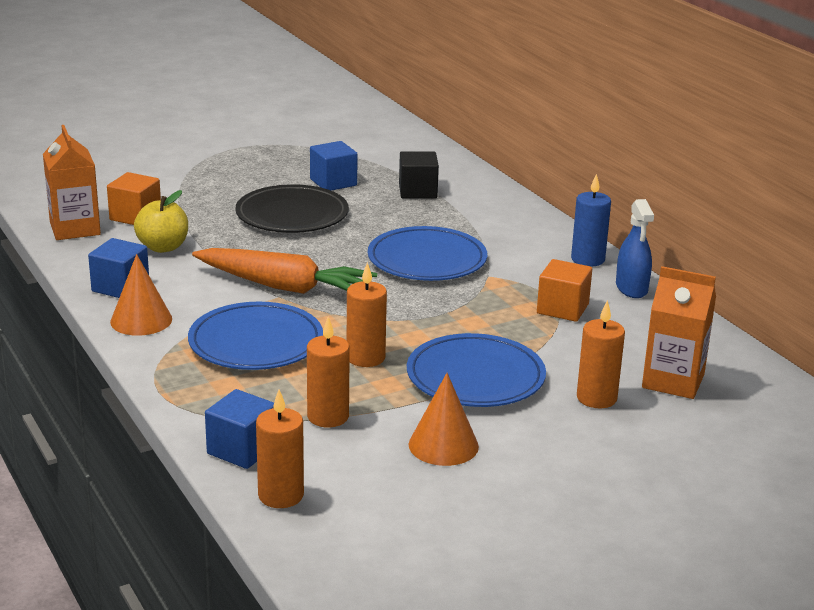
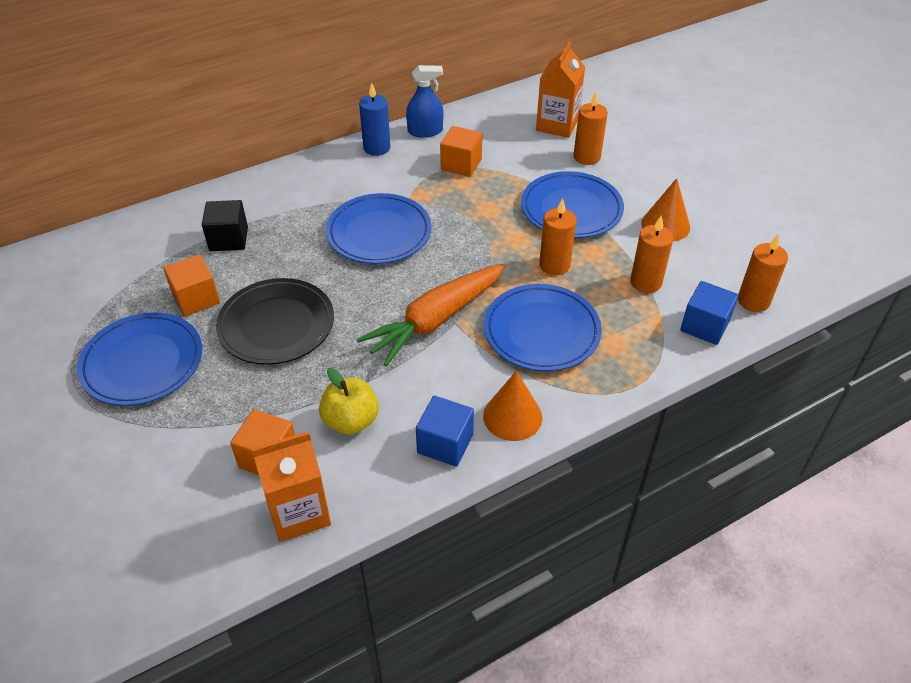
camera: 90 degrees left, 20 degrees up
(257, 168) = (142, 362): none -> blue plate
(284, 287) = (435, 320): orange carrot -> orange carrot turned 150 degrees counterclockwise
(333, 182) = (196, 298): blue cube -> orange cube

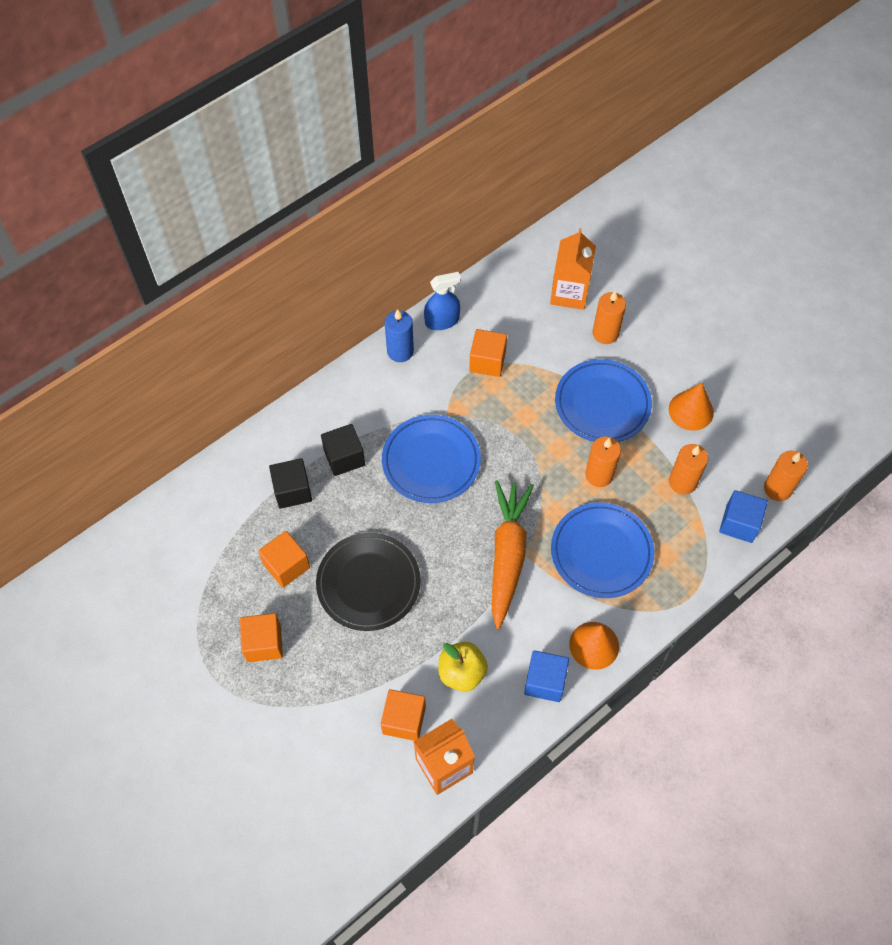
camera: 10 degrees left, 15 degrees up
(142, 362) = (264, 643): blue plate -> orange cube
(291, 219) = (344, 457): none -> black cube
(435, 320) = (507, 555): orange carrot -> orange carrot turned 150 degrees clockwise

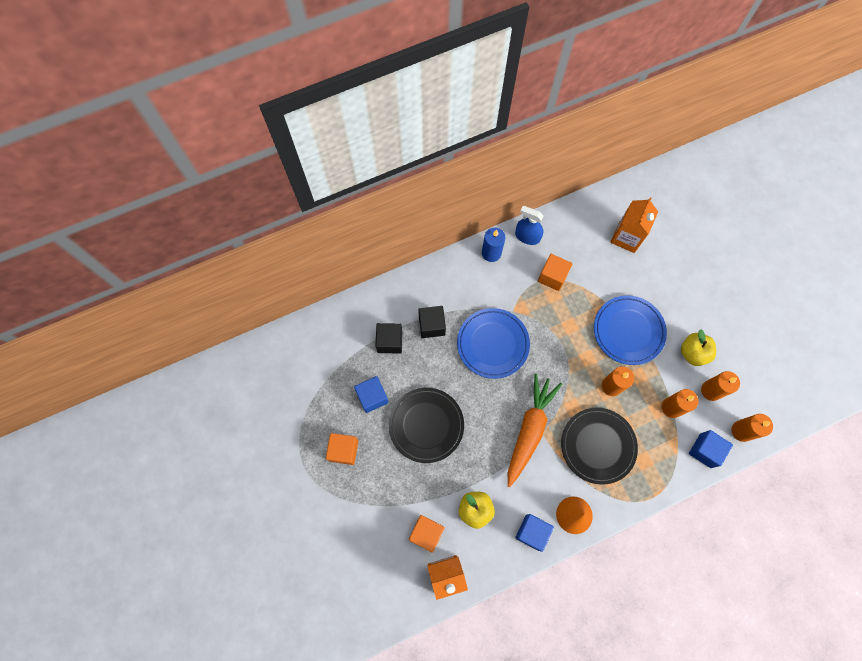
camera: 15 degrees right, 10 degrees up
(286, 565) = (372, 397): orange cube -> blue cube
(442, 321) = (527, 236): blue spray bottle -> blue spray bottle turned 150 degrees counterclockwise
(601, 552) = (598, 446): blue plate -> black plate
(605, 333) = (645, 276): orange candle -> orange candle (711, 390)
(691, 410) = (693, 353): orange cone -> yellow apple

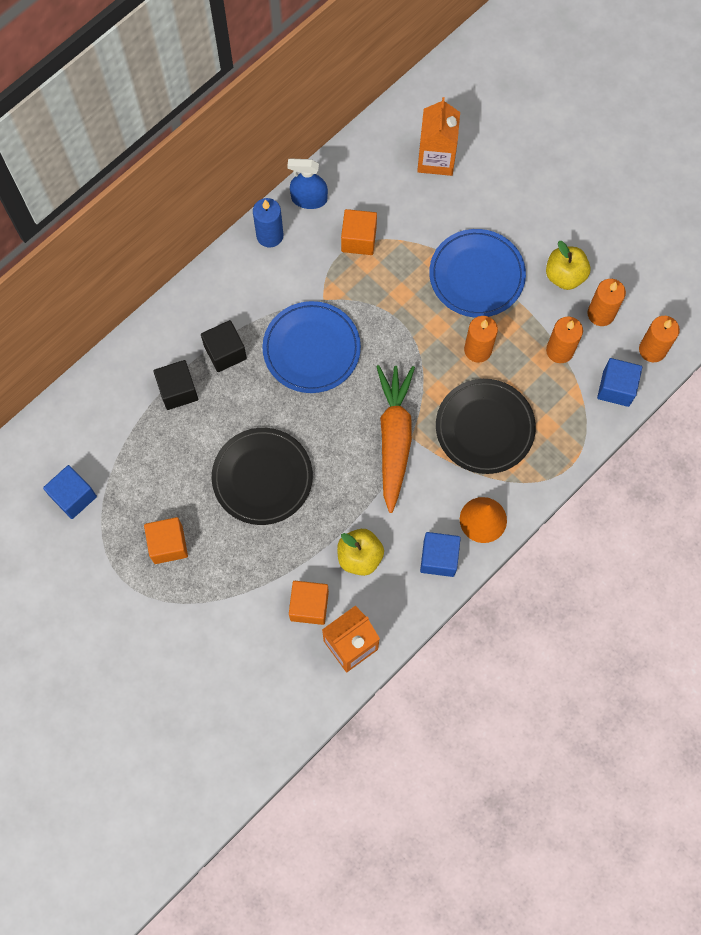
camera: 20 degrees left, 0 degrees up
(372, 397) = (181, 467): blue cube -> blue cube (73, 496)

